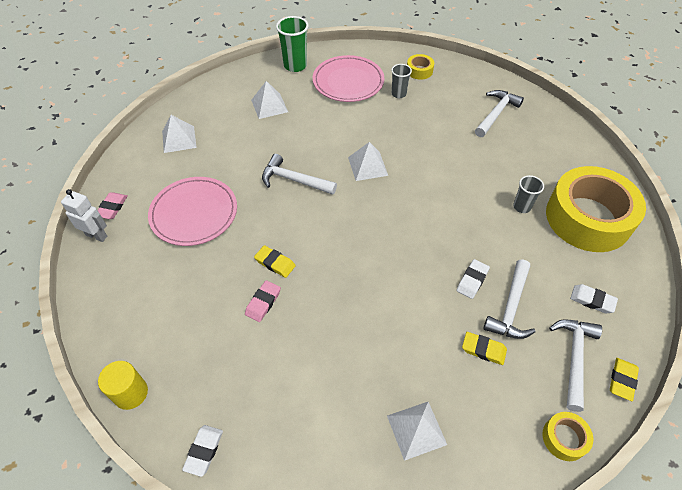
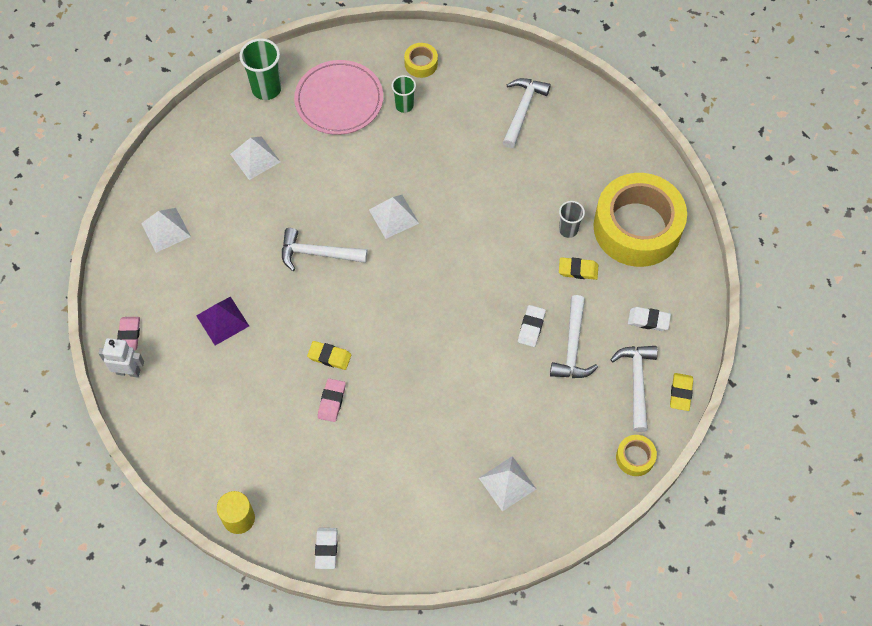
camera: 15 degrees left, 10 degrees up
(194, 213) = (222, 320): pink plate -> purple pyramid
(398, 94) = (404, 105): grey cup -> green cup
(483, 350) = (553, 395): yellow eraser -> yellow eraser (578, 270)

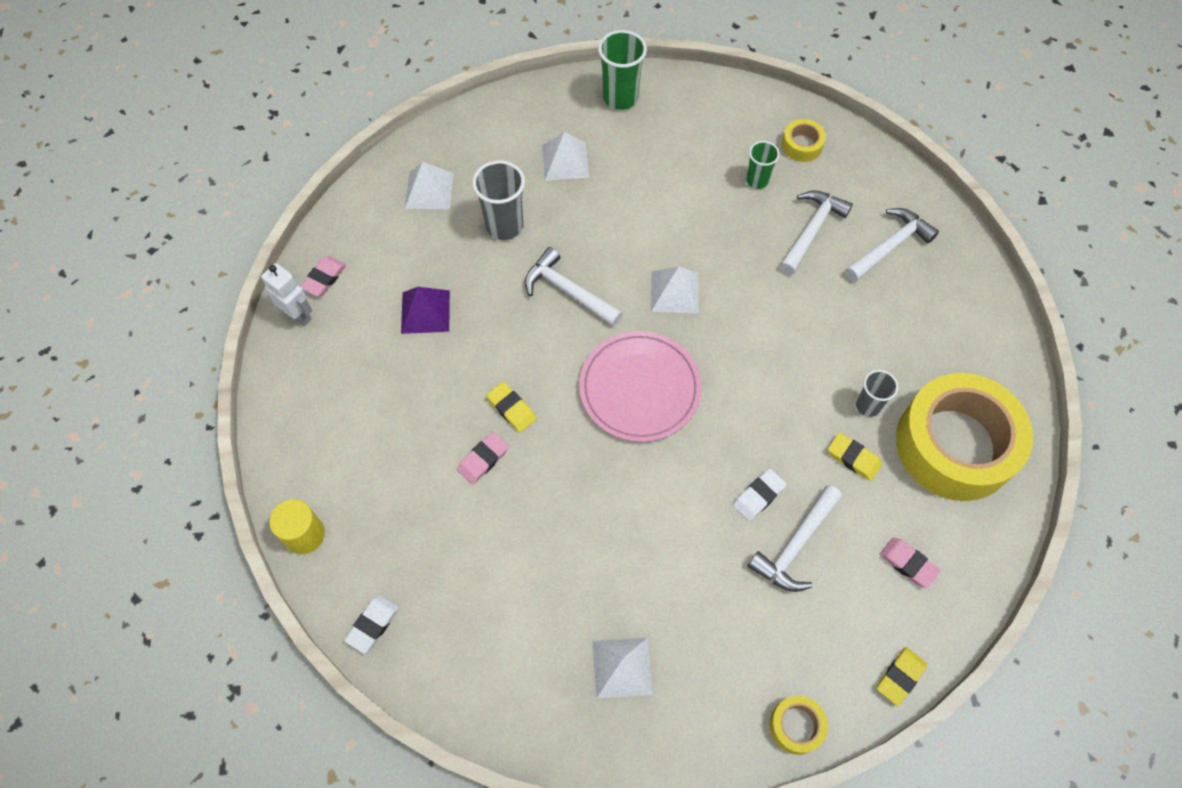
camera: 30 degrees right, 0 degrees up
(240, 228) = (504, 226): none -> grey cup
(339, 100) = (689, 143): pink plate -> pink plate (639, 388)
(636, 382) = (850, 632): white hammer -> white hammer (811, 230)
(648, 320) = (908, 564): white eraser -> pink eraser

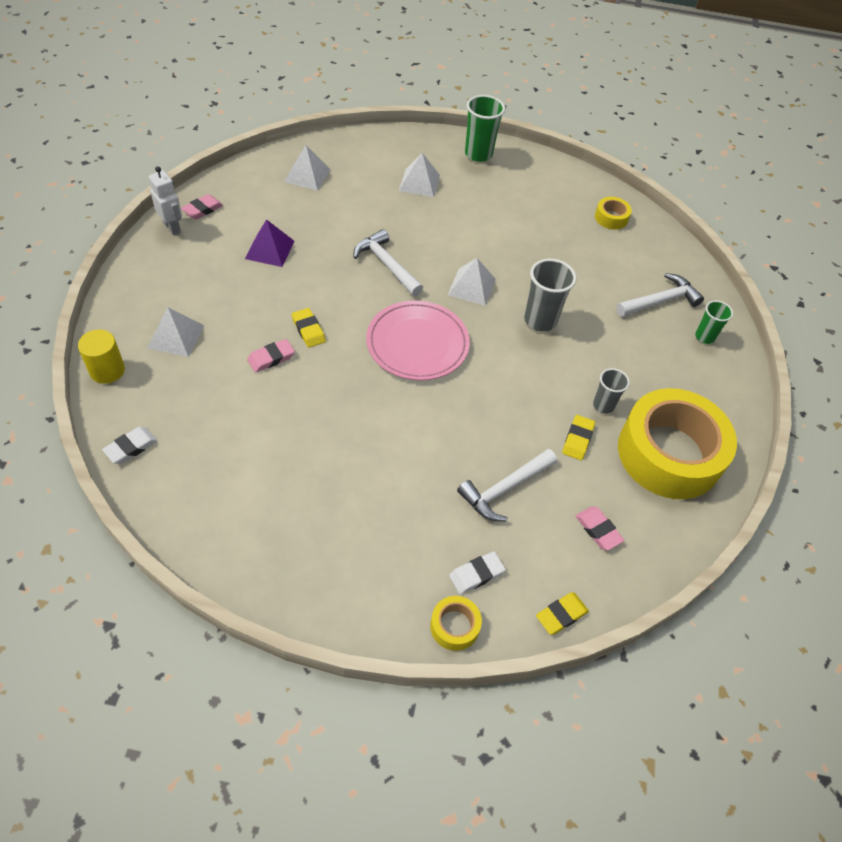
camera: 10 degrees right, 10 degrees down
(504, 226) = (355, 211): grey cup -> grey cup (540, 320)
(622, 667) = (321, 537): white pyramid -> white pyramid (175, 336)
(757, 180) = (566, 231): green cup -> green cup (704, 337)
(758, 496) = (486, 444): white eraser -> white eraser (476, 574)
(811, 230) = (599, 274): white hammer -> none
(853, 458) = (577, 439): yellow eraser -> yellow eraser turned 60 degrees clockwise

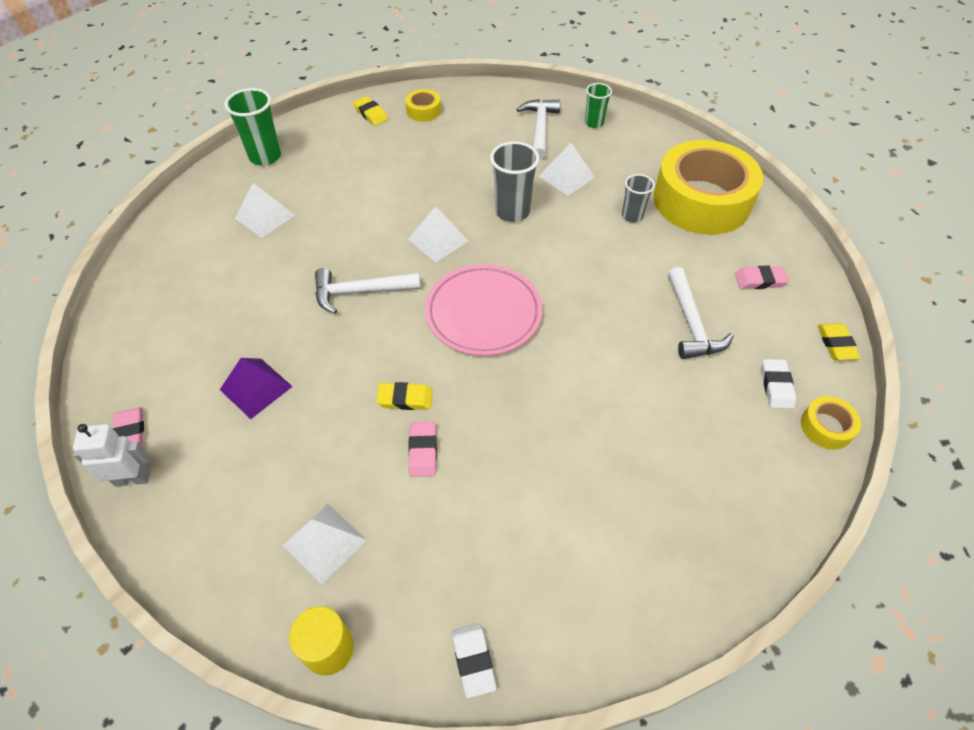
camera: 55 degrees left, 0 degrees up
(307, 175) = (167, 305): white pyramid -> white pyramid (566, 176)
(577, 439) = (660, 249): yellow eraser -> yellow eraser (371, 114)

